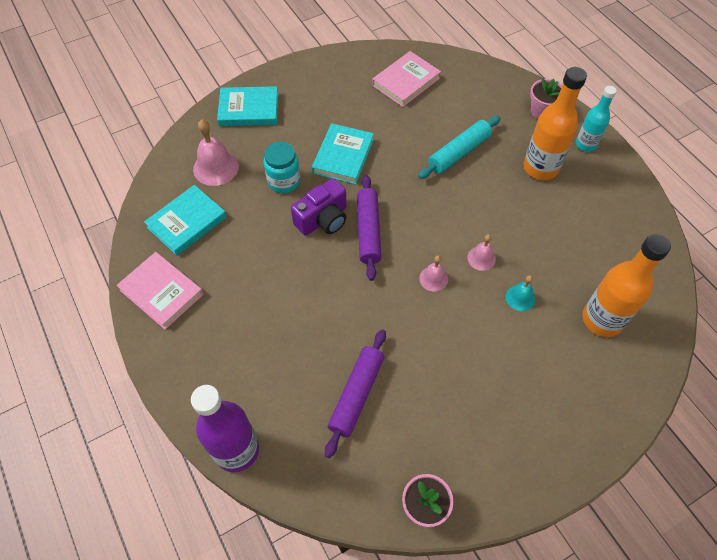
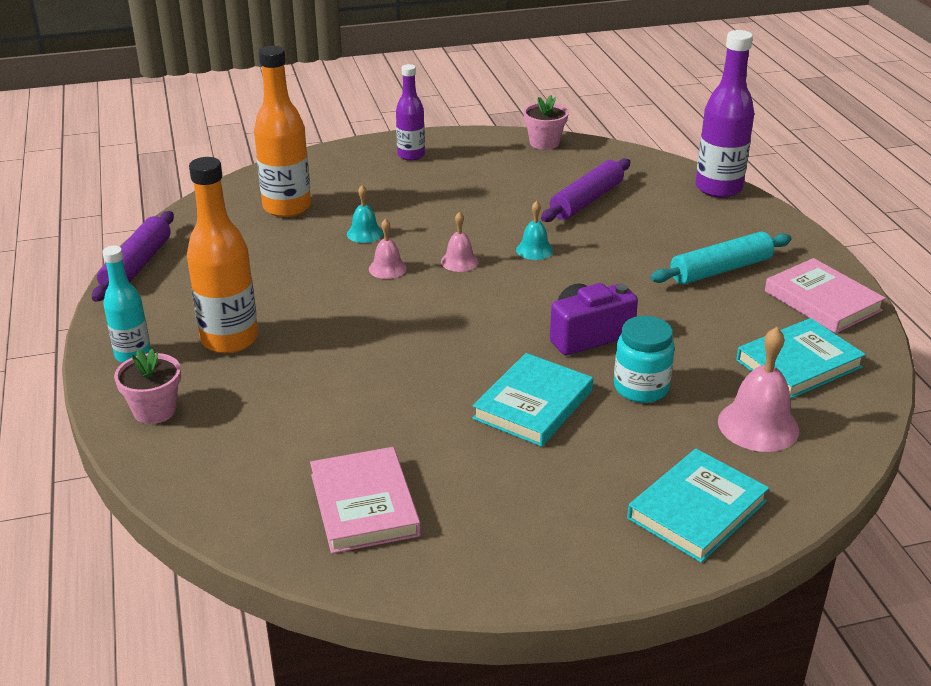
camera: 165 degrees left, 25 degrees down
(249, 109) = (696, 510): turquoise book -> turquoise book turned 60 degrees counterclockwise
(368, 231) = (525, 313): purple rolling pin -> purple rolling pin (137, 266)
(382, 307) = (534, 250): none -> turquoise bell
(406, 82) = (364, 505): pink book -> pink book turned 75 degrees counterclockwise
(459, 153) = (340, 377): turquoise rolling pin -> turquoise rolling pin (720, 269)
(546, 441) = (411, 155): none -> purple bottle

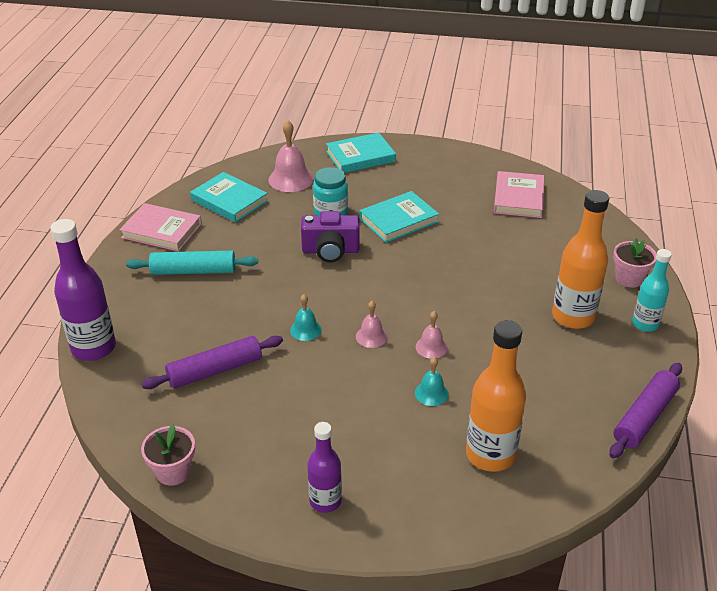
camera: 155 degrees left, 5 degrees up
(798, 363) = (229, 201): turquoise book -> turquoise book turned 45 degrees clockwise
(822, 301) = (162, 231): pink book -> pink book turned 60 degrees counterclockwise

